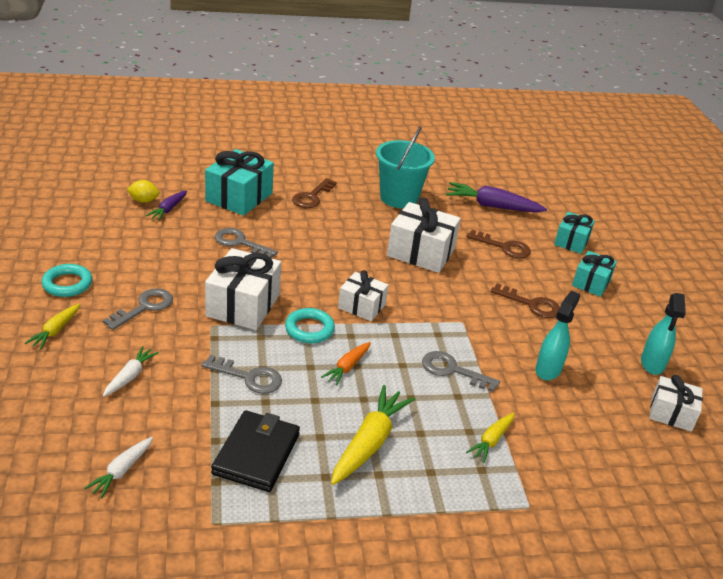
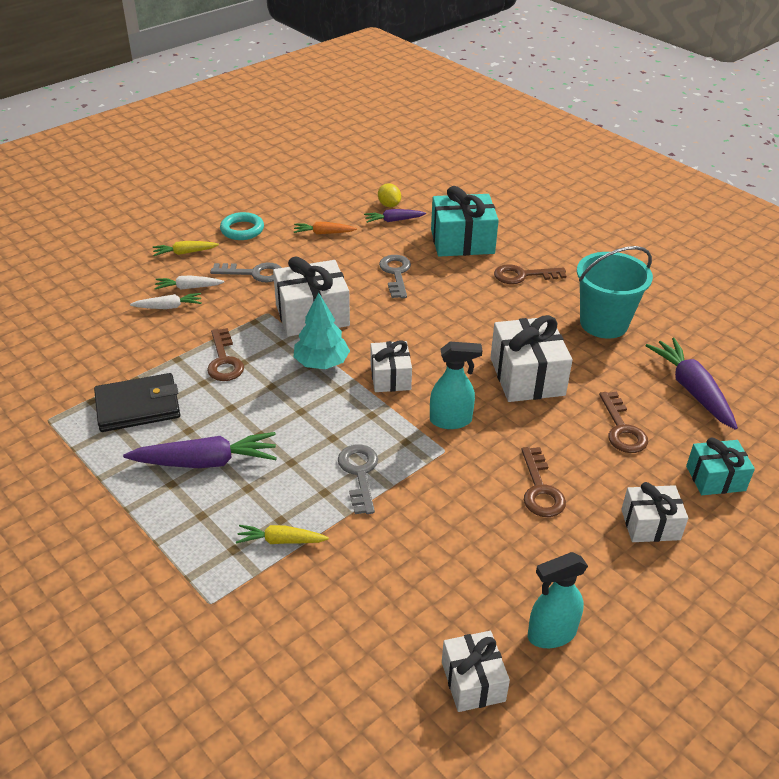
camera: 60 degrees right, 5 degrees up
(122, 471) = (67, 353): white carrot -> white carrot (189, 288)
(249, 377) = (224, 361): grey key -> brown key
(309, 329) = (321, 363): turquoise ring -> turquoise tree
(347, 367) = (293, 406): orange carrot -> orange carrot (324, 233)
(369, 443) = (205, 462): yellow carrot -> purple carrot
(548, 369) = (438, 544): turquoise spray bottle -> turquoise spray bottle (451, 420)
(591, 283) = (650, 525): turquoise gift -> white gift

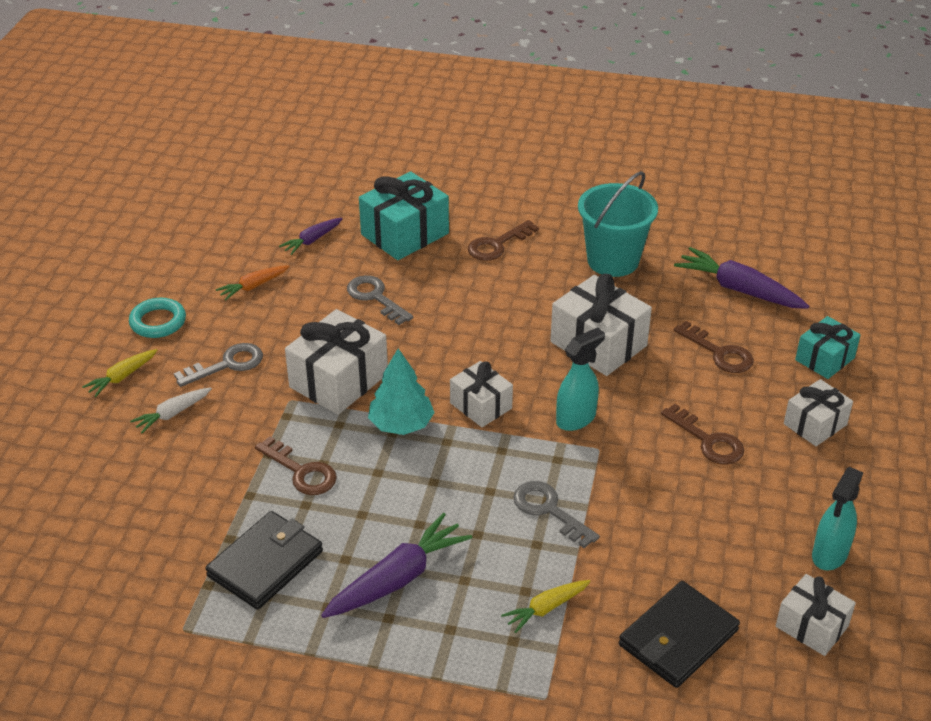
camera: 35 degrees left, 0 degrees up
(168, 307) = (174, 446): white carrot -> none
(353, 621) = (678, 638): none -> black wallet
(389, 205) = (289, 225): yellow lemon -> none

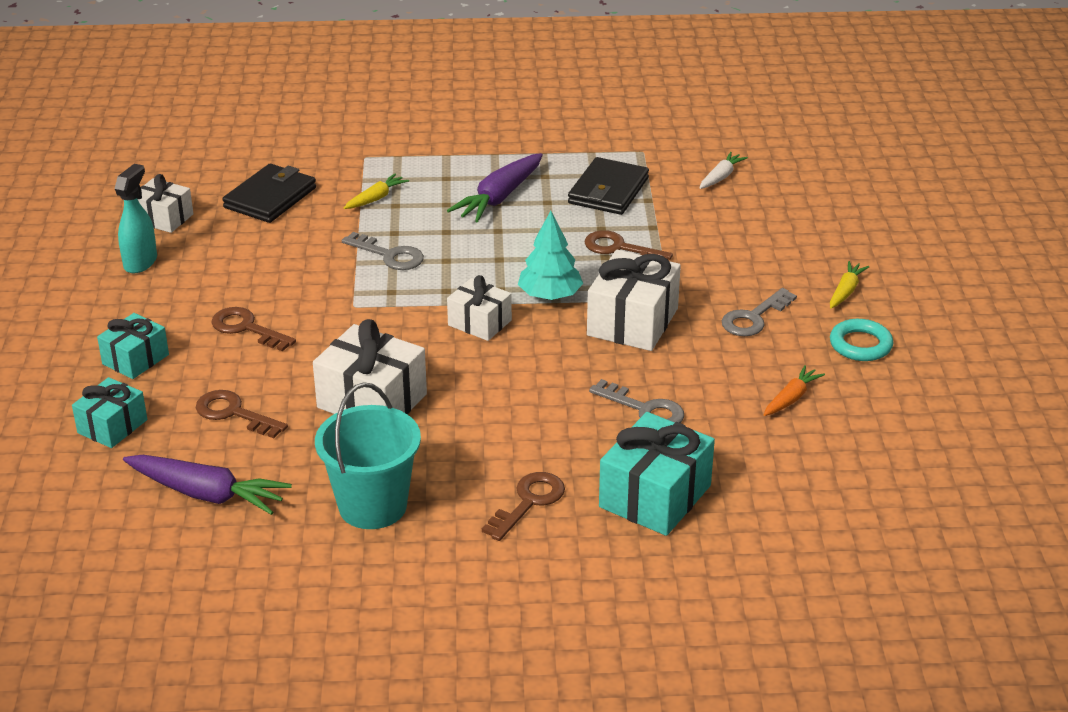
camera: 165 degrees right, 5 degrees down
(173, 414) = (769, 271): white carrot -> white carrot (721, 177)
(312, 240) = (765, 467): purple carrot -> none
(576, 419) = (381, 326): turquoise spray bottle -> none
(815, 424) = (135, 359): white gift -> turquoise gift

